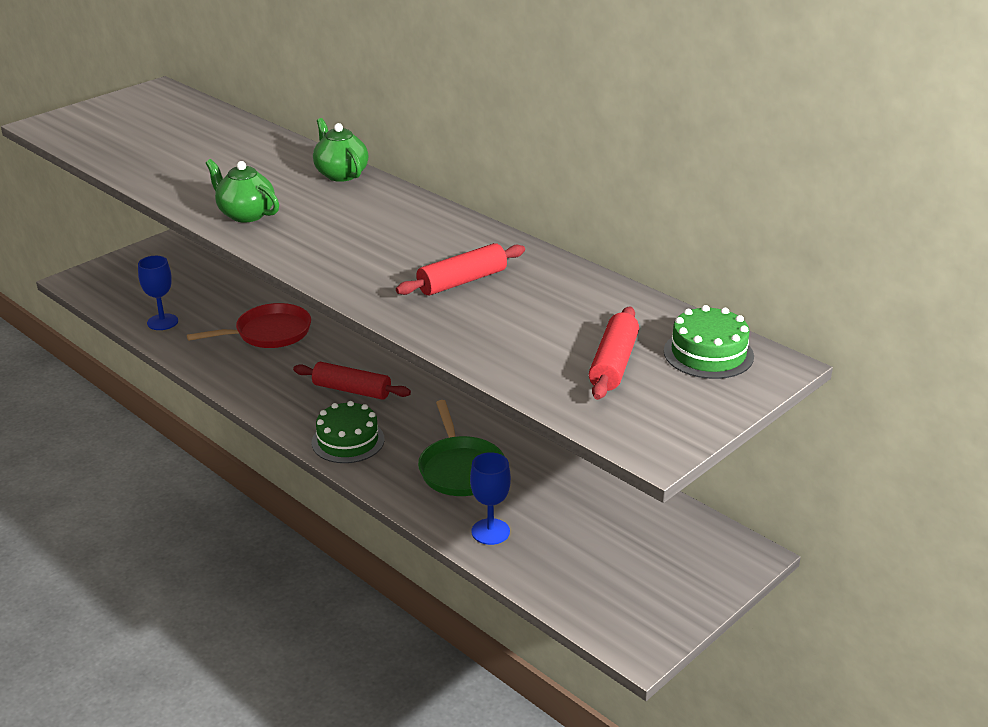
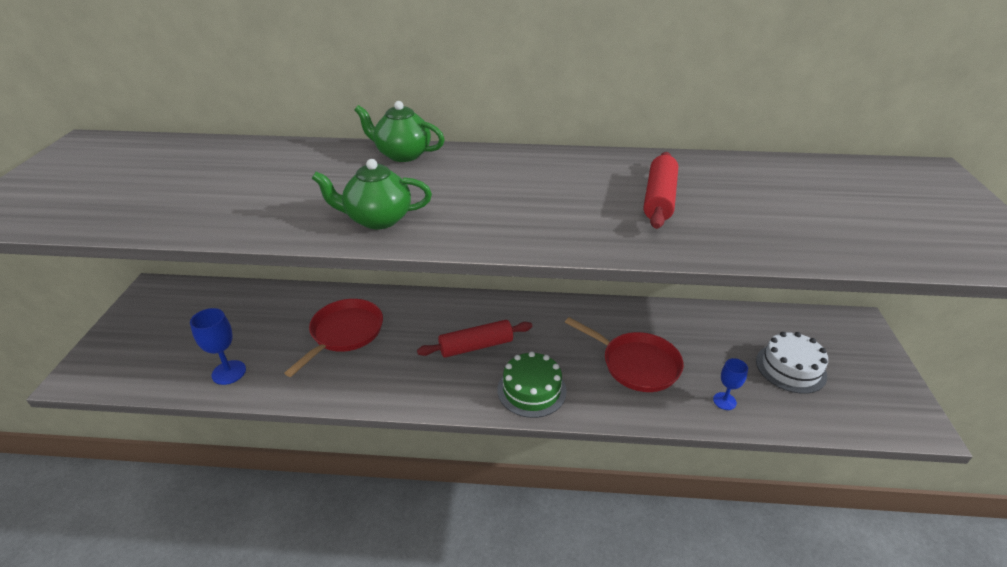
camera: 40 degrees left, 5 degrees up
(460, 469) = (636, 364): green pan -> red pan
(490, 532) = (724, 401): blue goblet -> blue goblet, size x0.66
(597, 545) = (790, 368): none -> white cake
(613, 364) = (871, 213): red rolling pin -> none
(708, 354) = (893, 179): green cake -> none

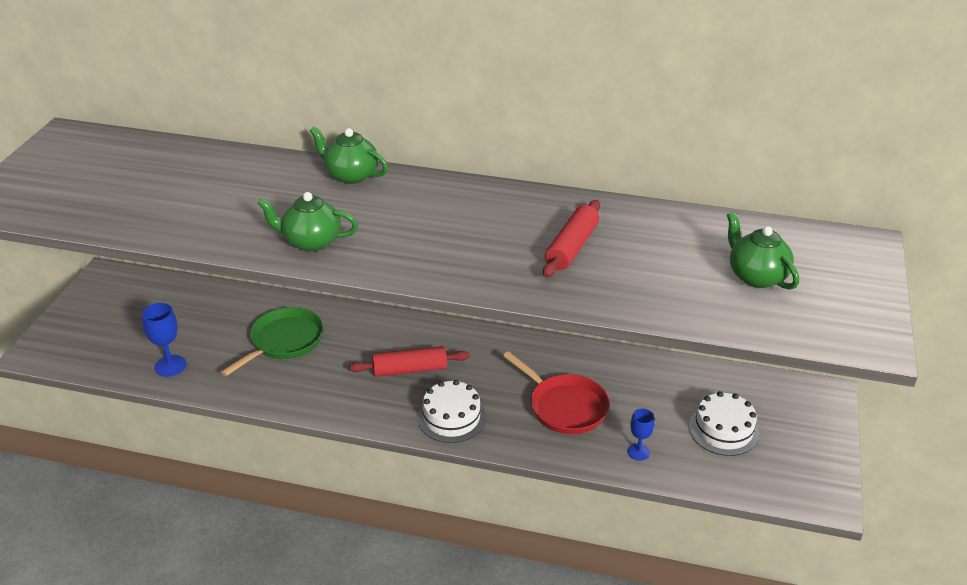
camera: 10 degrees right, 0 degrees up
(344, 333) = (284, 342): red pan -> green pan
(531, 390) = (451, 418): green cake -> white cake
(859, 208) = (756, 276): none -> green teapot

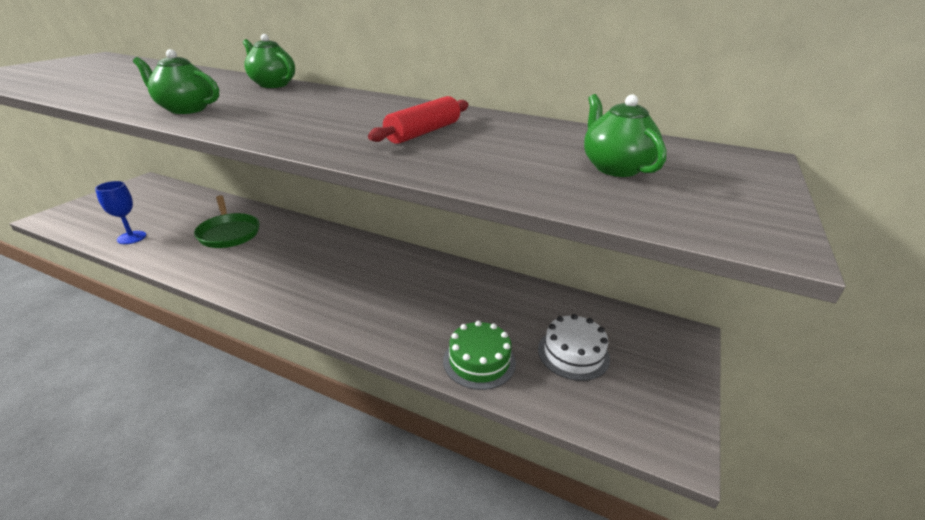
camera: 10 degrees right, 5 degrees down
(284, 342) = (229, 233): green pan -> green pan turned 105 degrees clockwise
(410, 370) = (310, 264): red rolling pin -> none
(451, 418) = (320, 305): white cake -> none
(564, 407) = (426, 310): red pan -> none
(638, 452) = (479, 361): blue goblet -> green cake

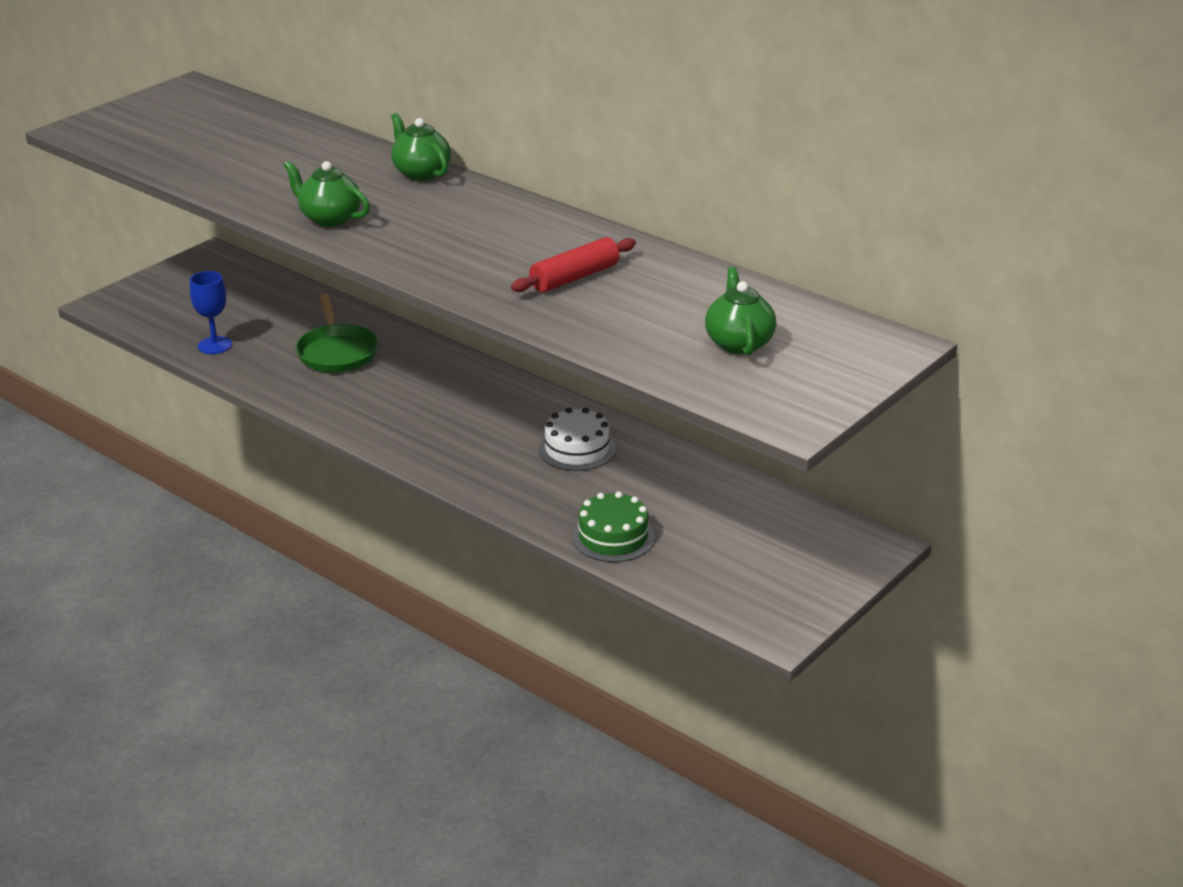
camera: 15 degrees right, 0 degrees up
(573, 353) = (725, 544): white cake -> white cake (577, 449)

